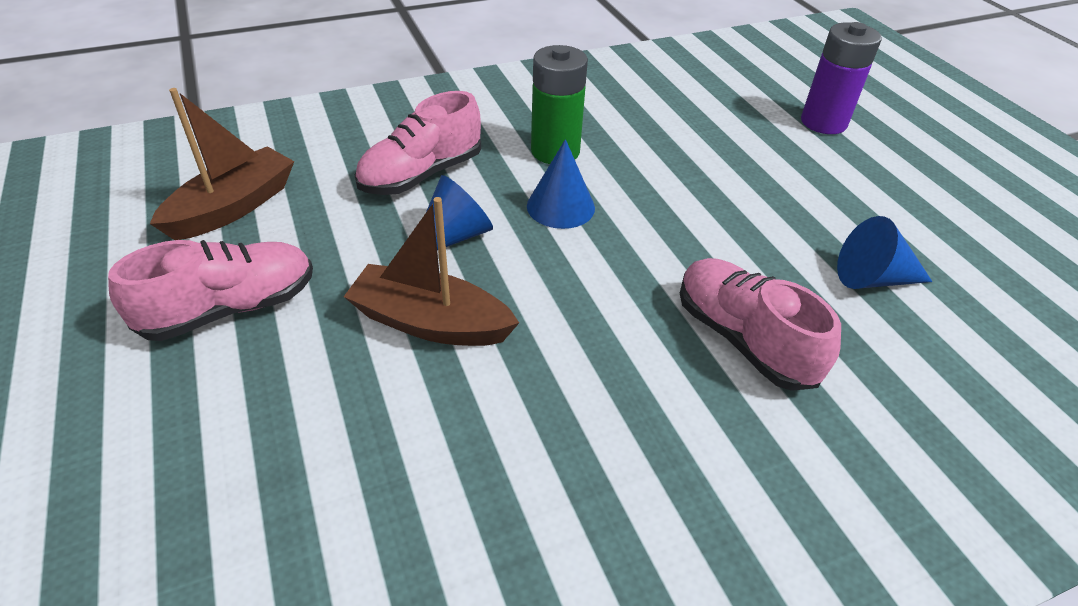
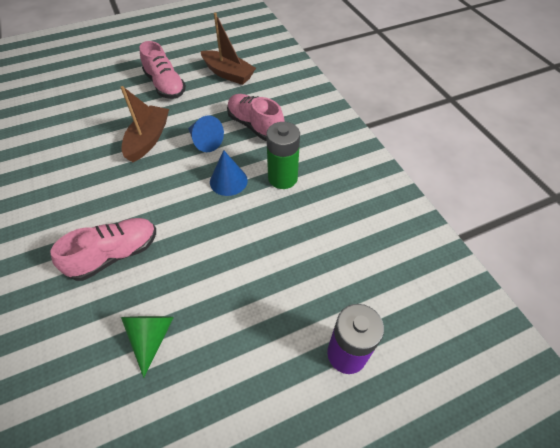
camera: 90 degrees right, 10 degrees up
(873, 278) = (151, 337): blue cone -> green cone

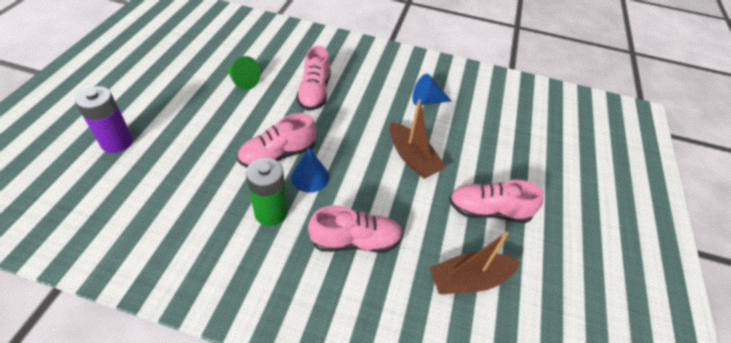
camera: 125 degrees right, 5 degrees down
(205, 141) = (372, 190): blue cone -> blue cone (427, 100)
(227, 216) = (278, 155): none -> pink shoe

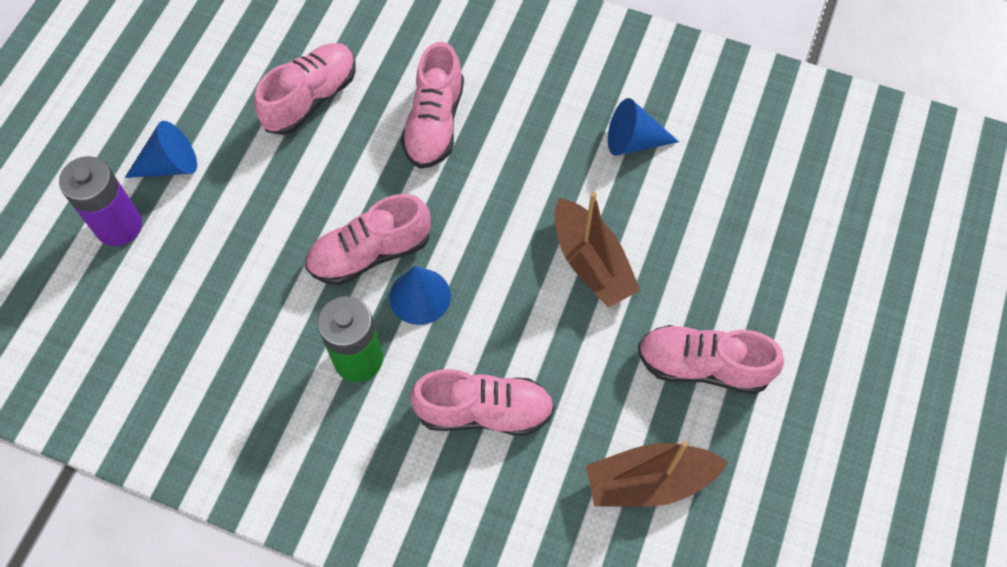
camera: 10 degrees right, 15 degrees up
(154, 111) = (170, 165): none -> blue cone
(242, 81) = (311, 98): green cone -> pink shoe

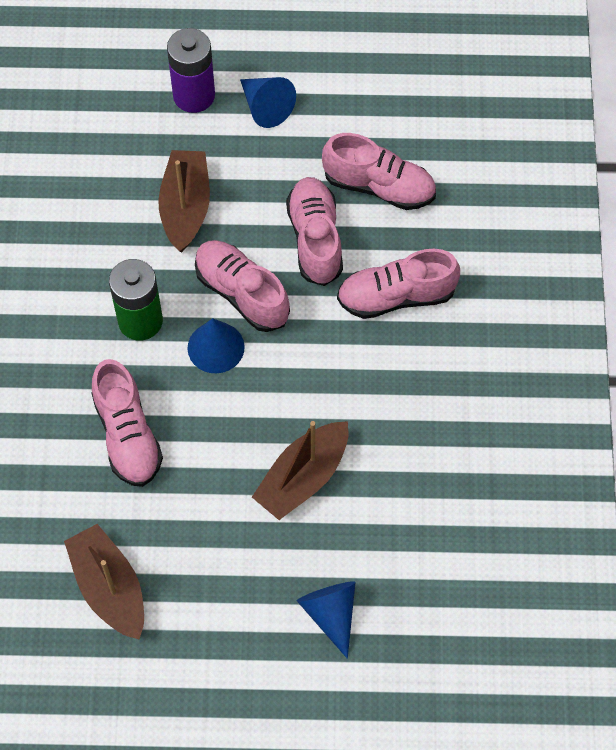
camera: 70 degrees right, 0 degrees up
(246, 274) = (185, 207): none -> brown boat
(633, 141) = (450, 475): blue cone -> blue cone (331, 614)
(703, 366) = (234, 603): pink shoe -> pink shoe (315, 239)

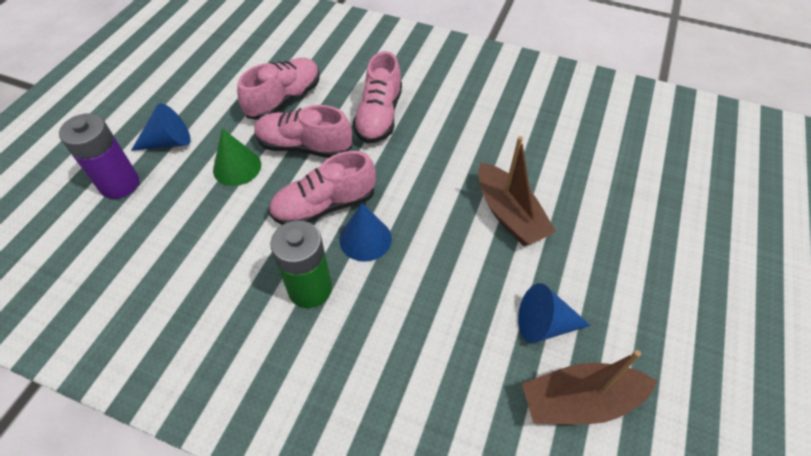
camera: 70 degrees left, 10 degrees down
(127, 435) = (422, 335): pink shoe -> none
(185, 207) = (220, 221): brown boat -> none
(259, 188) = (237, 167): none -> green cone
(331, 614) = (635, 231): blue cone -> blue cone (544, 324)

